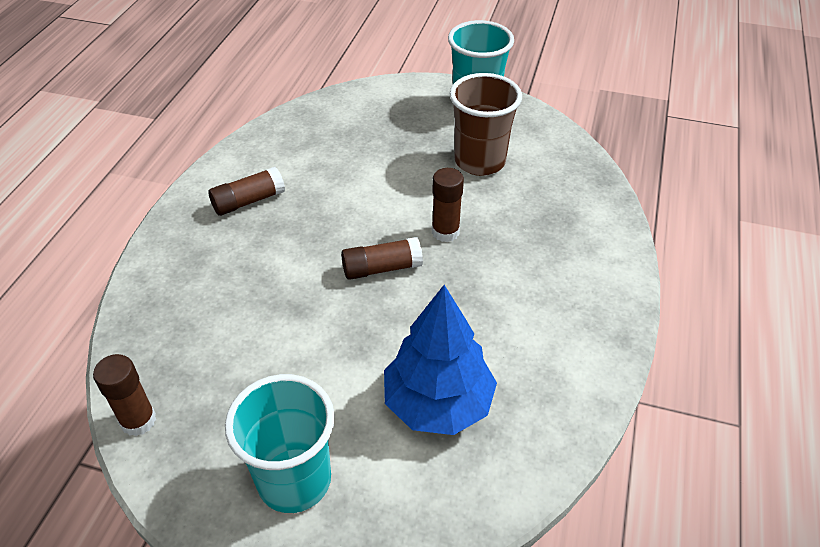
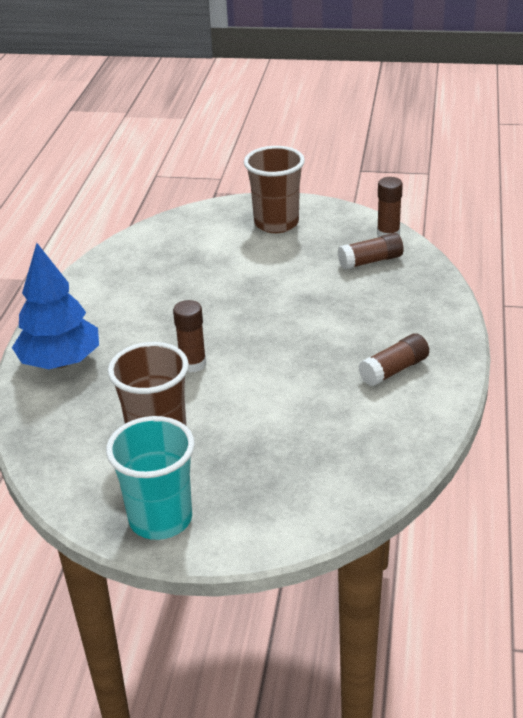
camera: 175 degrees right, 10 degrees down
(294, 480) = (276, 223): turquoise cup -> brown cup
(381, 268) = (247, 330): brown glue stick -> brown glue stick (370, 261)
(438, 403) = (192, 261): blue tree -> blue tree (60, 362)

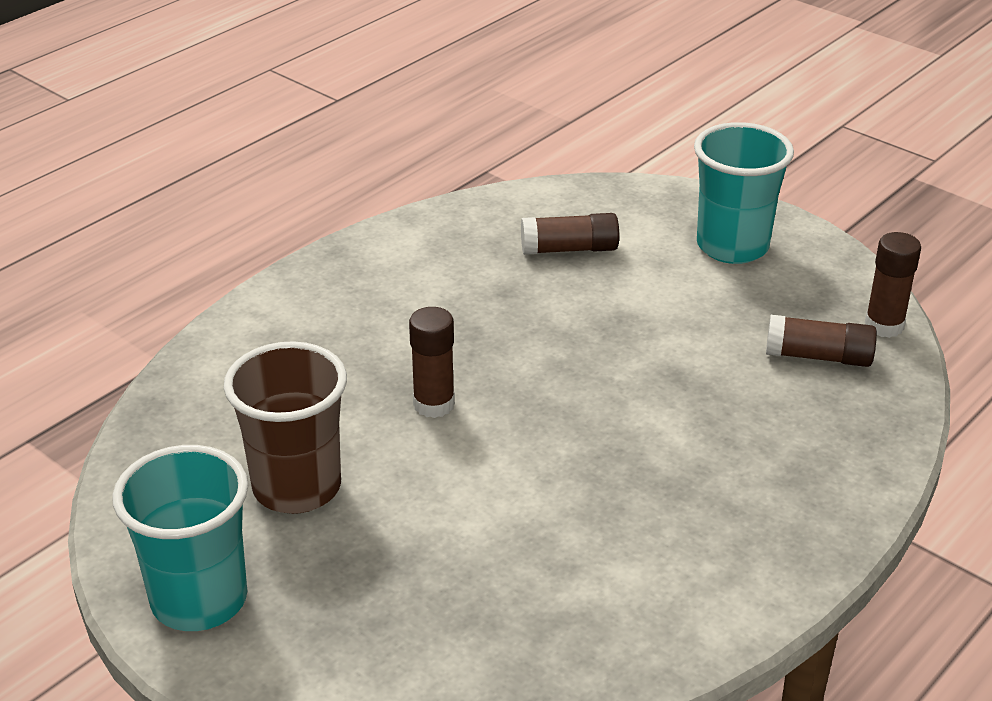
camera: 30 degrees right, 0 degrees up
(60, 362) = (279, 330): blue tree -> none
(276, 223) = (732, 246): brown cup -> turquoise cup
(394, 370) = (698, 538): brown glue stick -> brown glue stick (569, 249)

